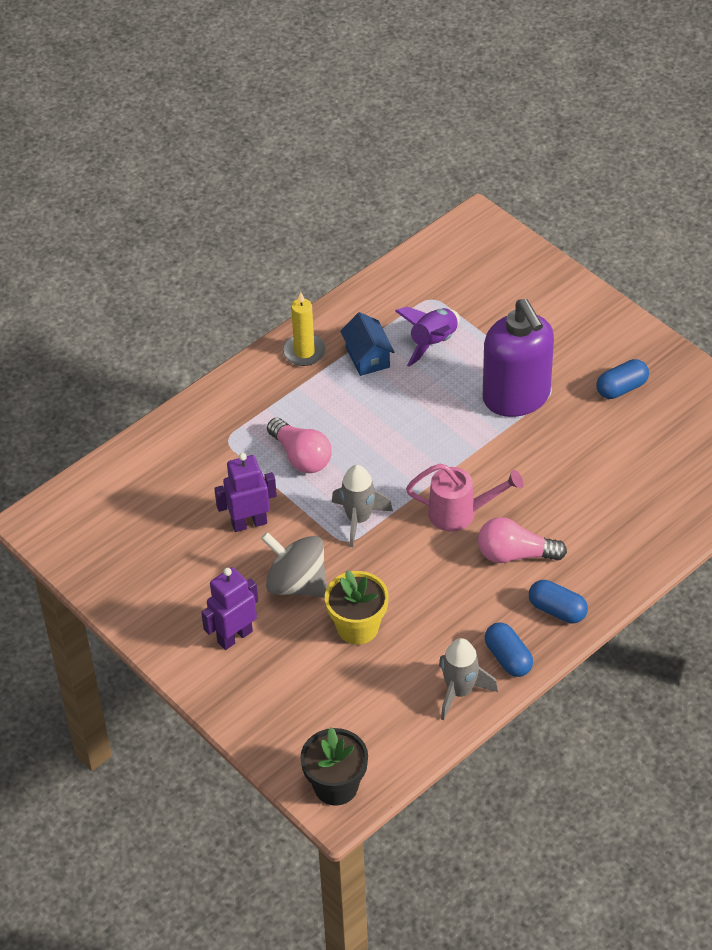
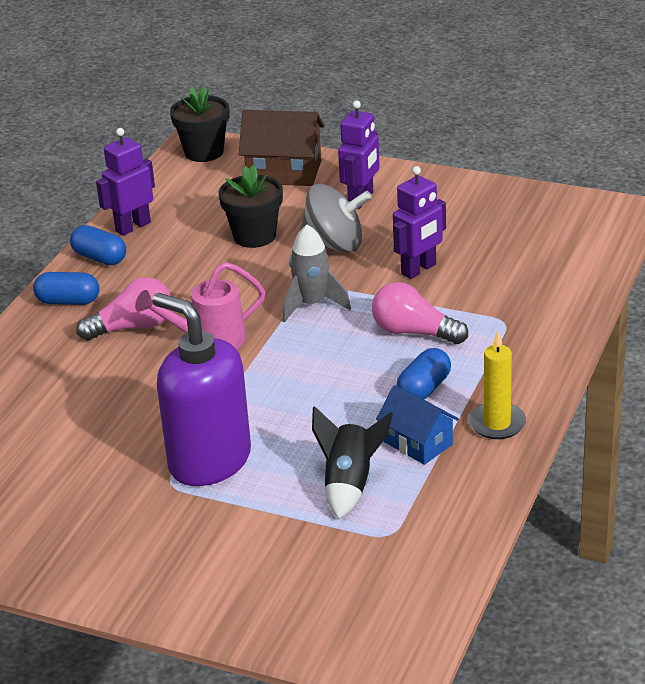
camera: 155 degrees right, 15 degrees down
(277, 713) = (284, 172): none -> brown house
(357, 627) = (254, 236): yellow flower pot -> black flower pot
(433, 343) = (349, 484): purple rocket -> black rocket
(460, 691) = (132, 227): grey rocket -> purple robot
(621, 388) = (82, 513): blue capsule -> blue capsule (424, 389)

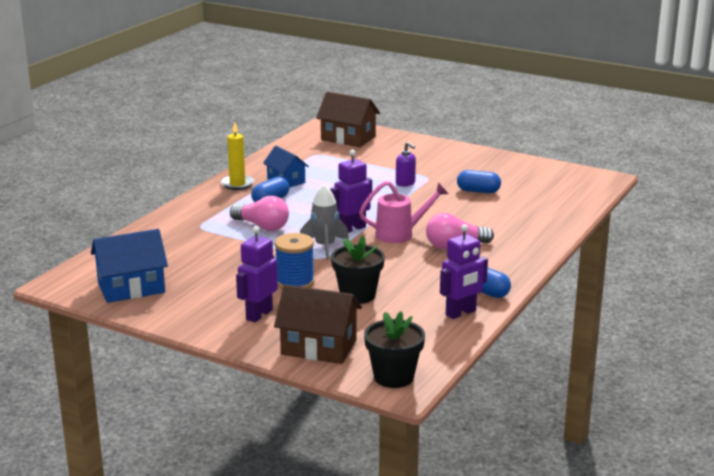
camera: 175 degrees left, 10 degrees down
(68, 301) = (505, 265): blue capsule -> blue capsule (478, 191)
(209, 461) = (405, 183): purple soap dispenser -> purple soap dispenser, size x0.41
(334, 245) = (295, 282): grey spinning top -> blue spool
(339, 602) = (348, 138): none -> brown house
(349, 484) = (330, 170): black rocket -> none
(419, 269) = (239, 260): purple robot -> purple robot (352, 228)
(528, 215) = (131, 288): none -> blue house

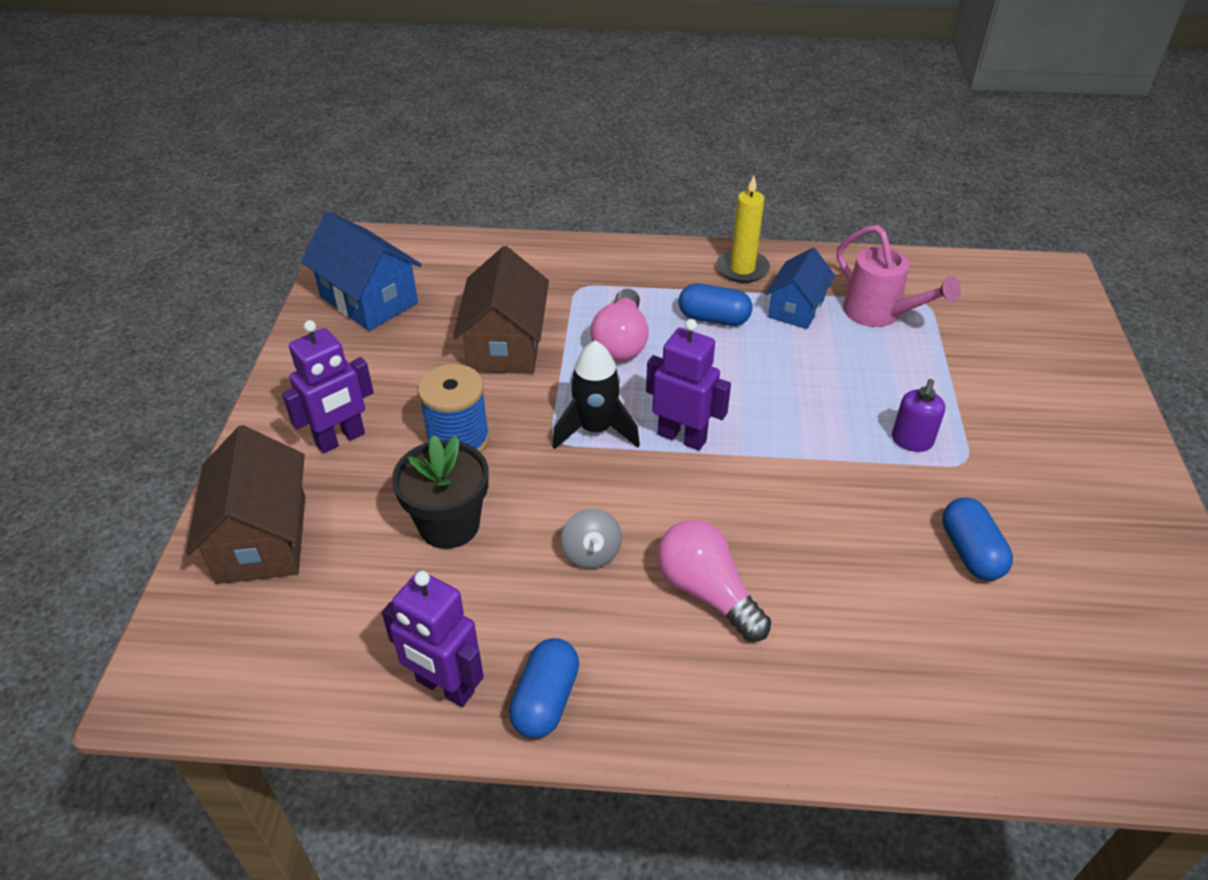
camera: 65 degrees right, 20 degrees up
(259, 314) = (340, 439): purple robot -> purple robot turned 135 degrees clockwise
(325, 247) = (595, 429): grey rocket -> black rocket
(348, 138) = (1024, 313): brown house -> brown house (505, 345)
(393, 377) = (189, 664): black flower pot -> none
(401, 234) = (703, 503): pink watering can -> pink watering can (880, 315)
(409, 265) = (591, 553): none -> grey spinning top

